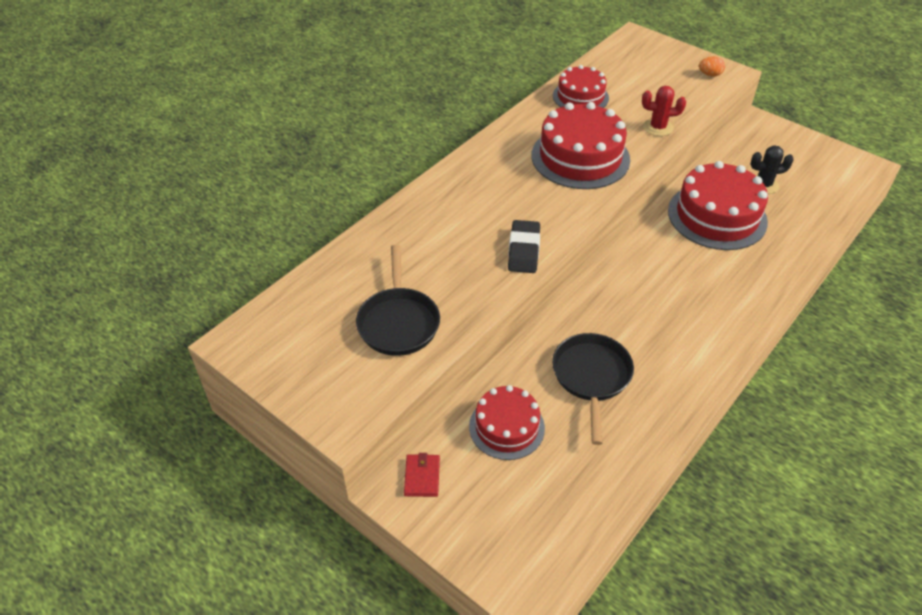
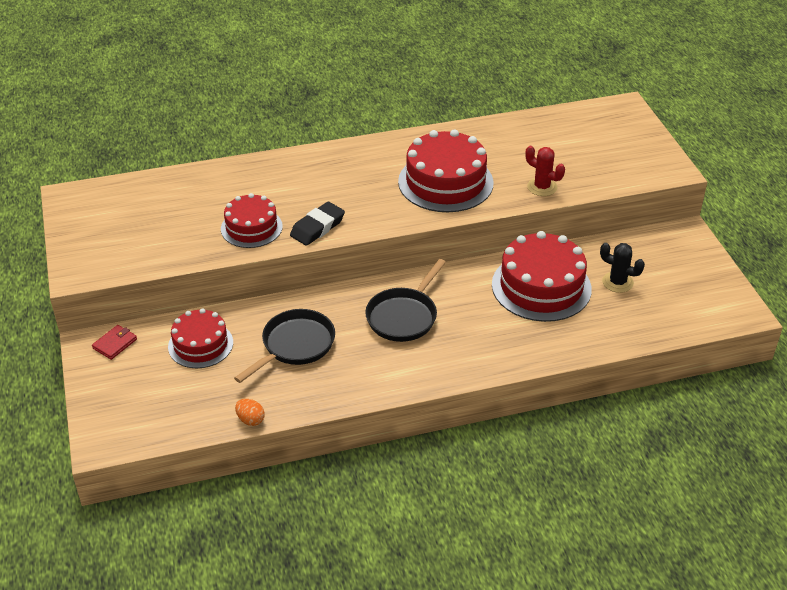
camera: 35 degrees right, 5 degrees down
(398, 322) = (178, 232): black pan -> black pan (404, 316)
(580, 97) = (507, 136): red cake -> red cake (251, 227)
(710, 75) = (650, 164): orange egg -> orange egg (250, 420)

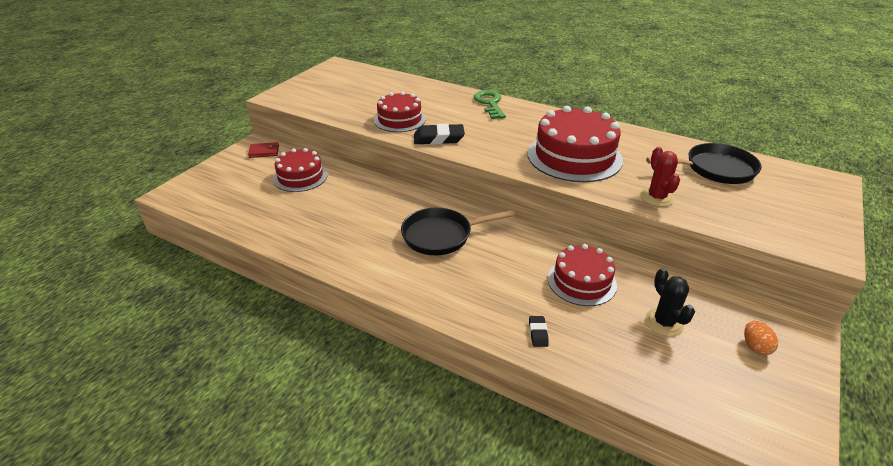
camera: 45 degrees right, 5 degrees down
(250, 420) = (252, 233): orange egg -> orange egg (755, 347)
(295, 345) = (346, 209): black pan -> black pan (715, 169)
(304, 162) = (490, 103): none -> green key
(541, 286) = (581, 281): red cake -> red cake, size x0.62
(559, 341) = (538, 333): none -> black eraser

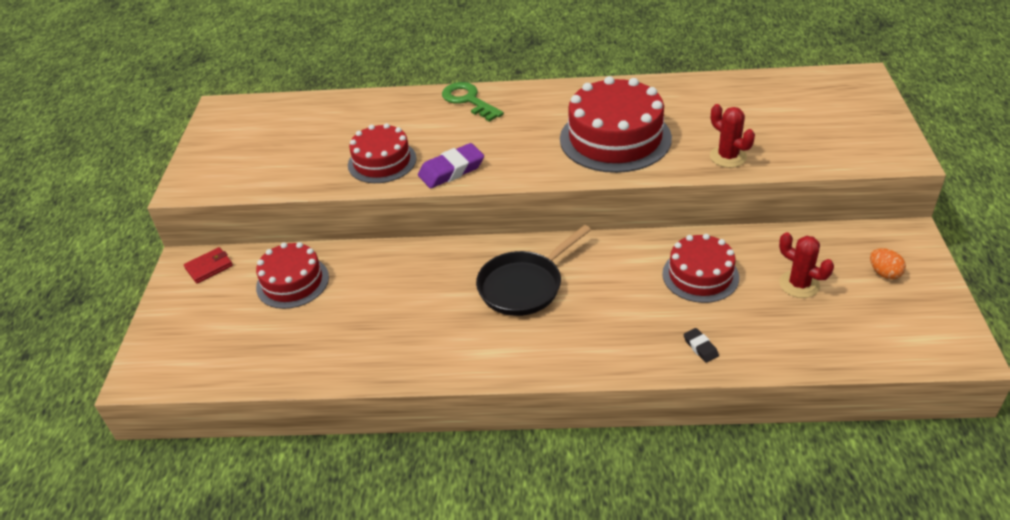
camera: 25 degrees left, 5 degrees up
(438, 138) = (451, 170): black eraser -> purple eraser
(664, 322) = (799, 284): black cactus -> red cactus
(715, 169) = (757, 102): black pan -> none

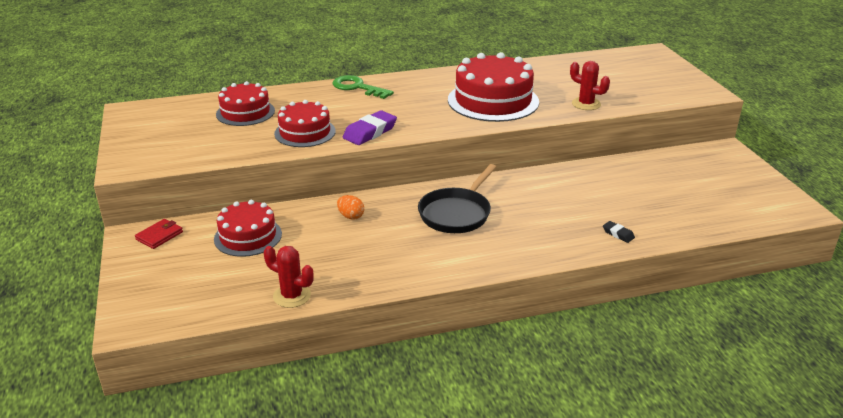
camera: 20 degrees left, 10 degrees down
(700, 275) = (592, 190): red cake -> red cake (245, 112)
(799, 284) = (667, 186): red cactus -> red cactus (292, 296)
(884, 273) = (722, 173): orange egg -> orange egg (351, 216)

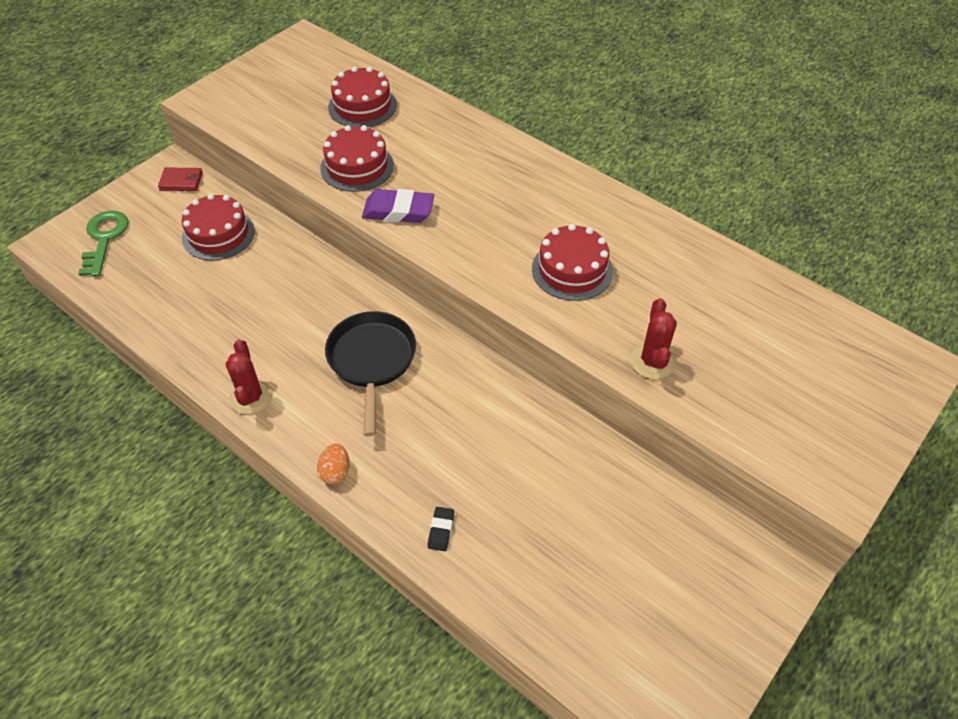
camera: 55 degrees right, 20 degrees up
(292, 296) = (146, 316): red cactus -> red cactus (251, 397)
(351, 216) = (303, 283): orange egg -> orange egg (335, 472)
(357, 87) = (494, 147): green key -> green key (104, 239)
(456, 213) = (372, 361): black pan -> black pan turned 90 degrees clockwise
(493, 101) = (572, 270): red cake -> red cake, size x0.62

